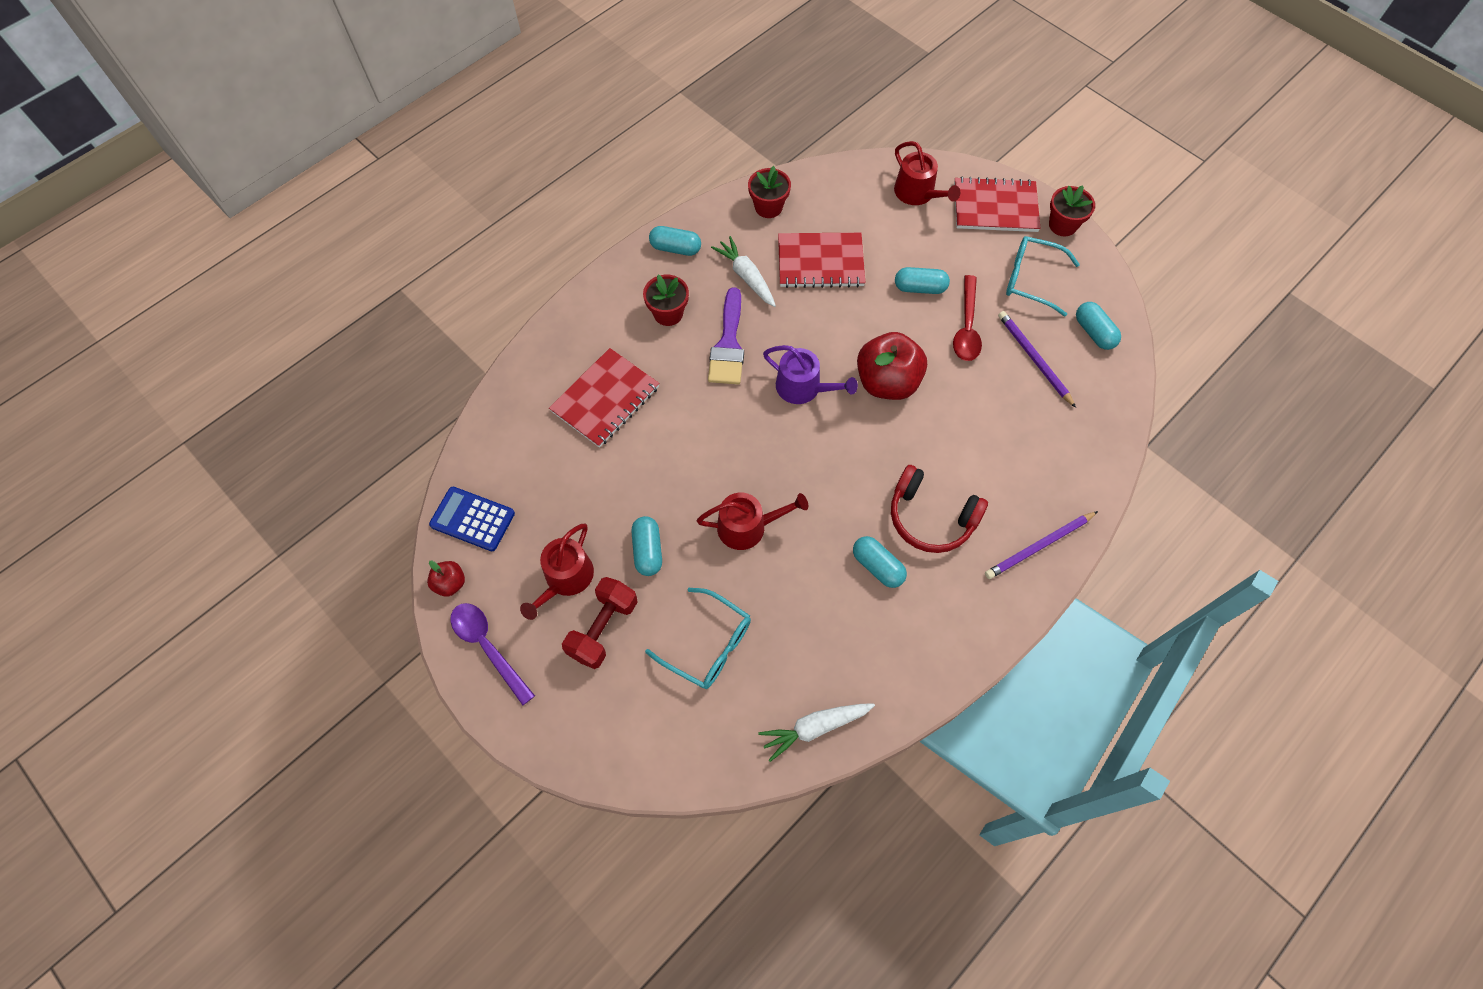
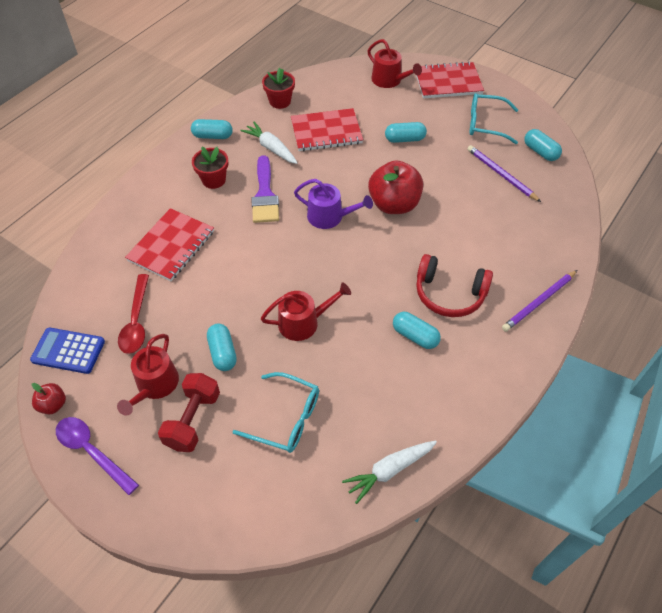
camera: 10 degrees left, 10 degrees down
(966, 327) = (445, 160): red spoon -> red spoon (136, 321)
(1062, 225) = (499, 87): red flower pot -> none

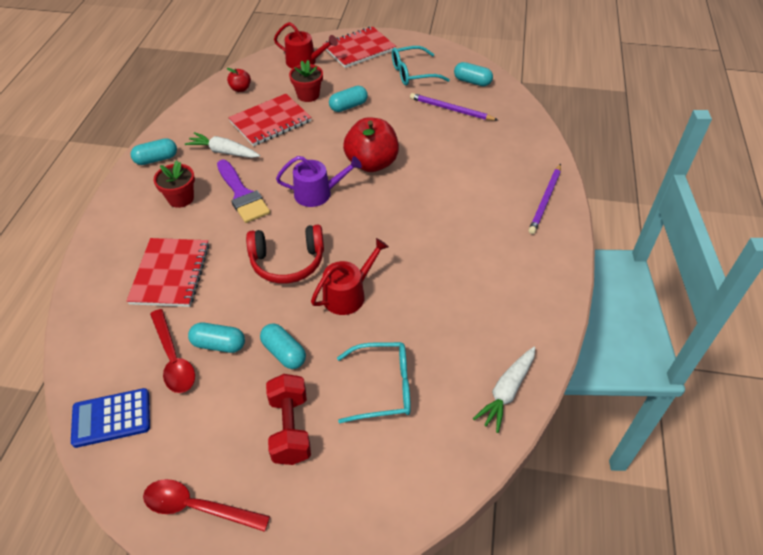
camera: 25 degrees left, 5 degrees down
(53, 405) = (124, 479): red apple -> red apple (240, 89)
(92, 451) = (197, 507): purple spoon -> red spoon
(155, 385) = (230, 412): red watering can -> none
(280, 101) = (208, 109): red flower pot -> red flower pot (308, 95)
(415, 336) = (458, 267): turquoise capsule -> turquoise capsule (219, 344)
(449, 294) = (467, 221): red headphones -> red headphones (287, 262)

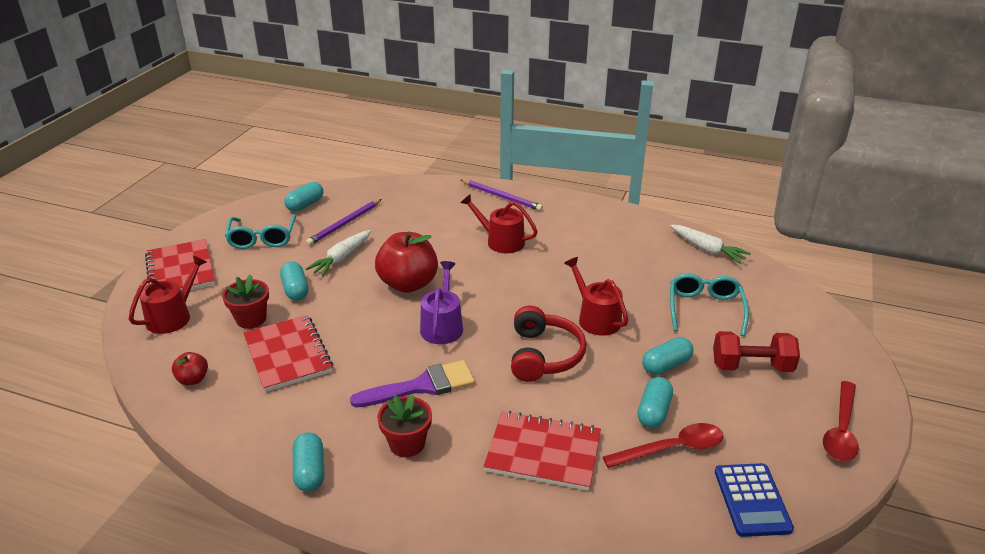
camera: 80 degrees left, 15 degrees down
(223, 152) = (328, 400): white carrot -> white carrot (341, 259)
(459, 211) = (501, 241): none -> red watering can

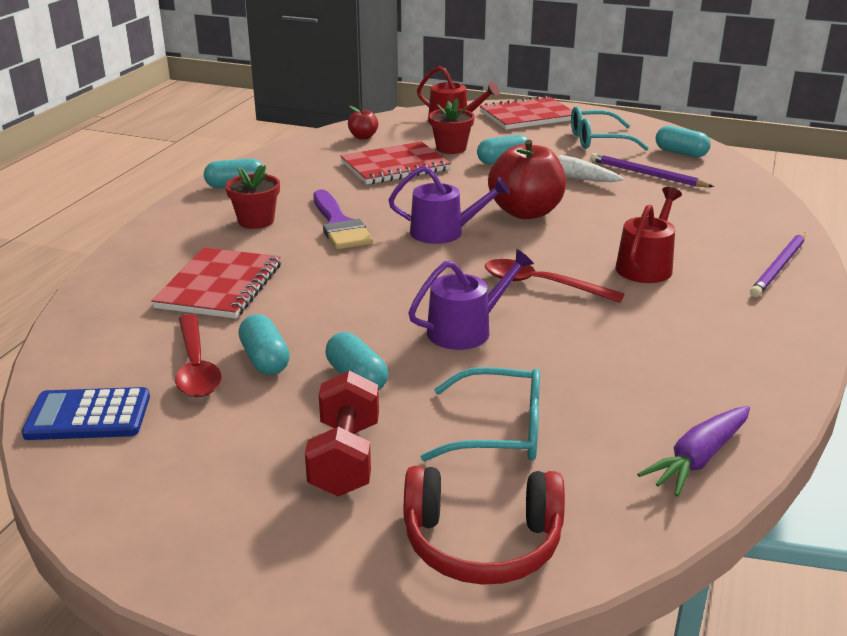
camera: 90 degrees right, 5 degrees down
(544, 355) = (385, 291): red headphones -> red headphones (482, 543)
(596, 318) = (466, 330): red watering can -> purple watering can
(654, 412) = (265, 359): turquoise capsule -> turquoise capsule turned 45 degrees clockwise
(707, 249) = (698, 459): white carrot -> purple carrot
(841, 430) = (179, 527): red spoon -> red spoon (541, 284)

